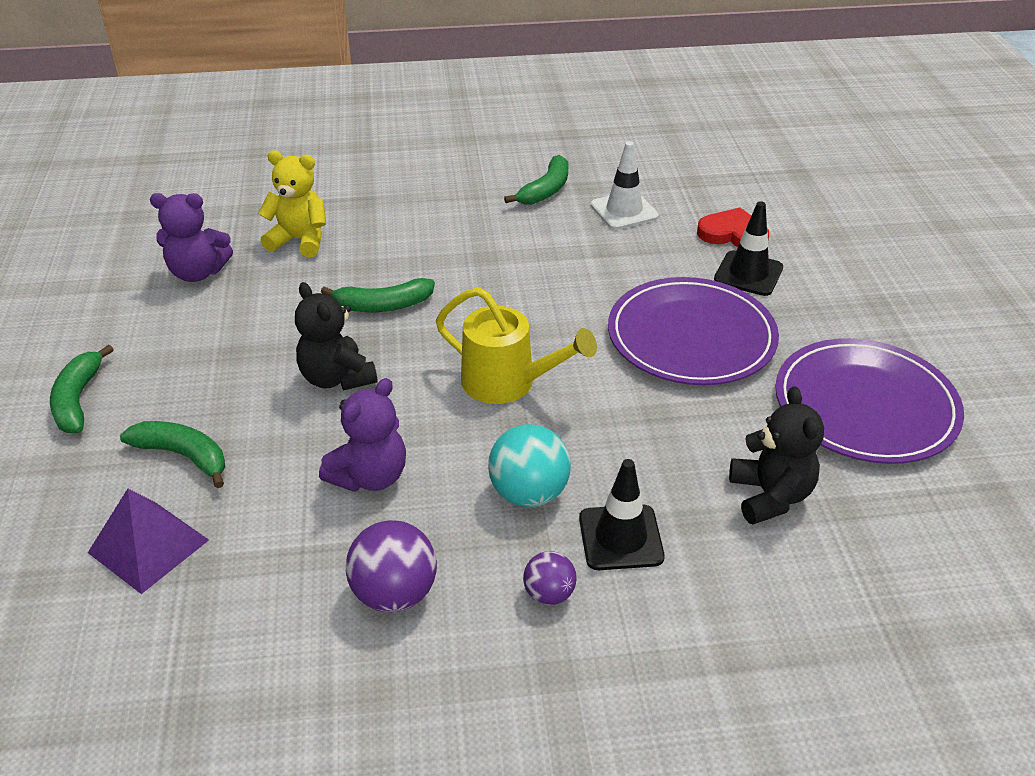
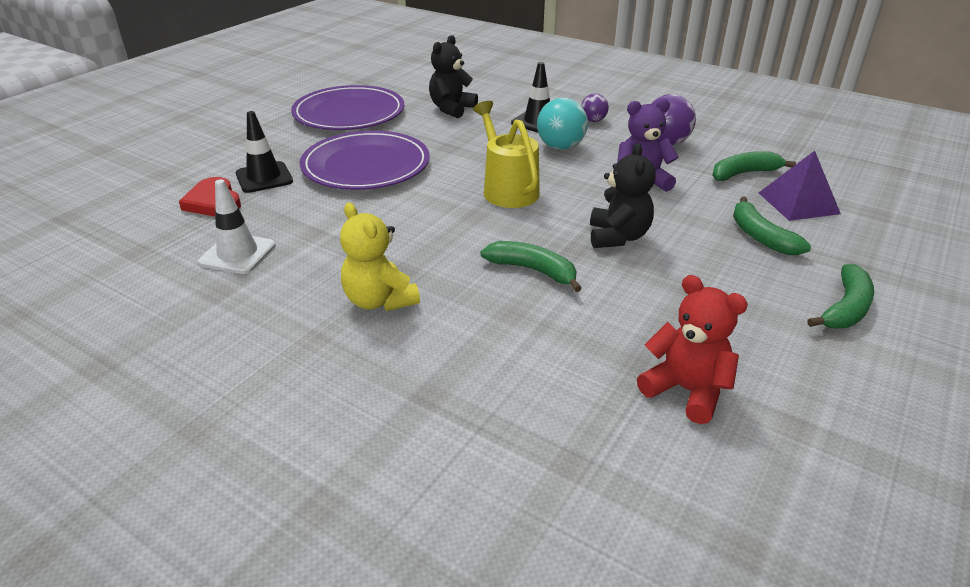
camera: 140 degrees left, 5 degrees down
(198, 273) = (686, 390): purple teddy bear -> red teddy bear
(300, 240) = (547, 376): yellow teddy bear -> yellow teddy bear (379, 300)
(545, 190) = (252, 307): green banana -> green banana (744, 173)

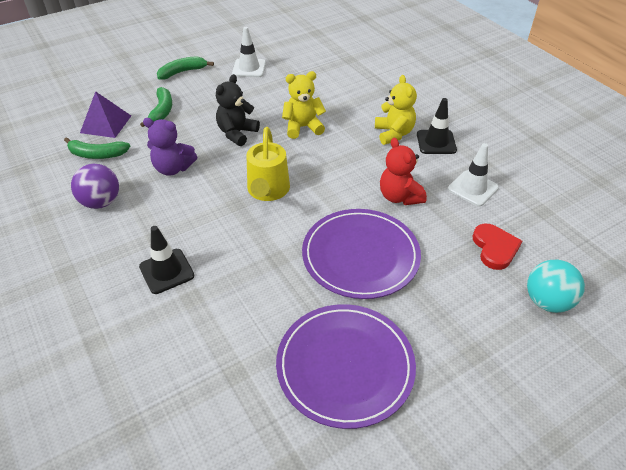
camera: 155 degrees left, 10 degrees up
(264, 178) = (452, 268): black traffic cone -> black traffic cone (436, 142)
(452, 109) = (228, 331): black teddy bear -> none
(533, 270) = (303, 127): green banana -> yellow teddy bear
(560, 147) = (185, 226): turquoise ball -> turquoise ball (547, 301)
(593, 120) = (117, 255): purple ball -> none
(686, 390) = (287, 65): red teddy bear -> red teddy bear (399, 197)
(749, 356) = (249, 68): none -> white traffic cone

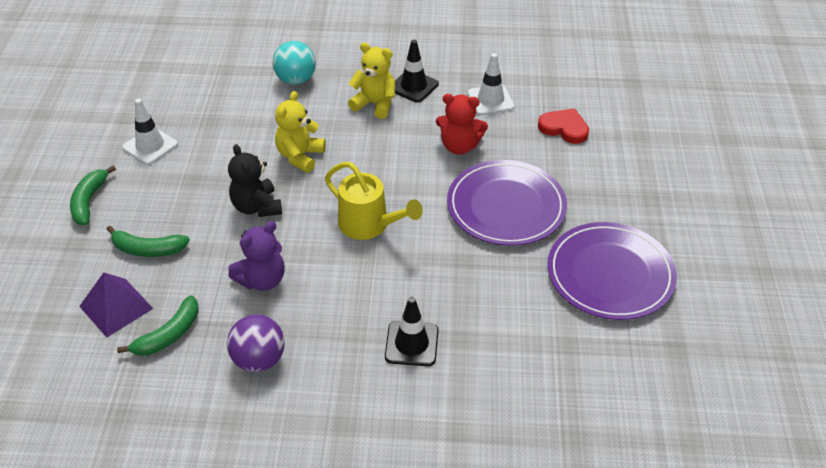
camera: 55 degrees left, 0 degrees up
(162, 111) = (148, 249): green banana -> green banana turned 150 degrees clockwise
(547, 301) = (635, 134): turquoise ball -> turquoise ball (296, 80)

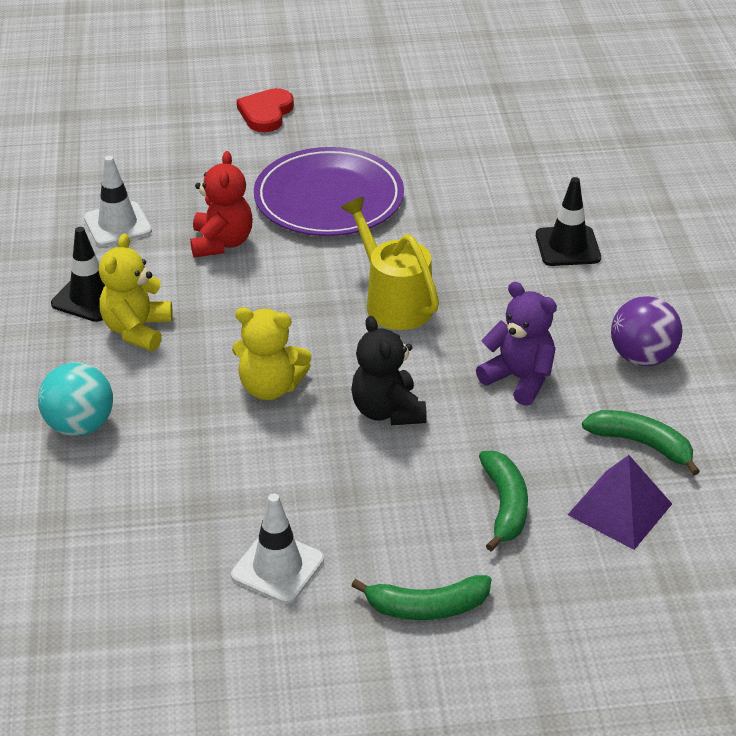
camera: 100 degrees left, 5 degrees down
(257, 207) = (387, 411): black teddy bear -> black teddy bear turned 105 degrees clockwise
(369, 225) = (393, 301): yellow watering can -> yellow watering can turned 60 degrees counterclockwise
(564, 128) = (171, 163): red heart -> red heart (266, 113)
(610, 274) = (416, 125): purple plate -> none

